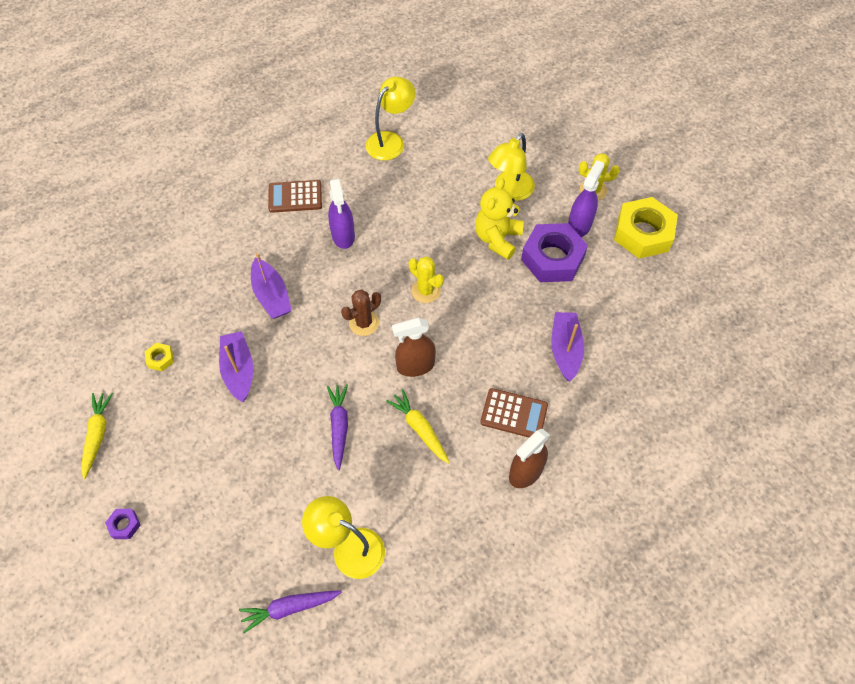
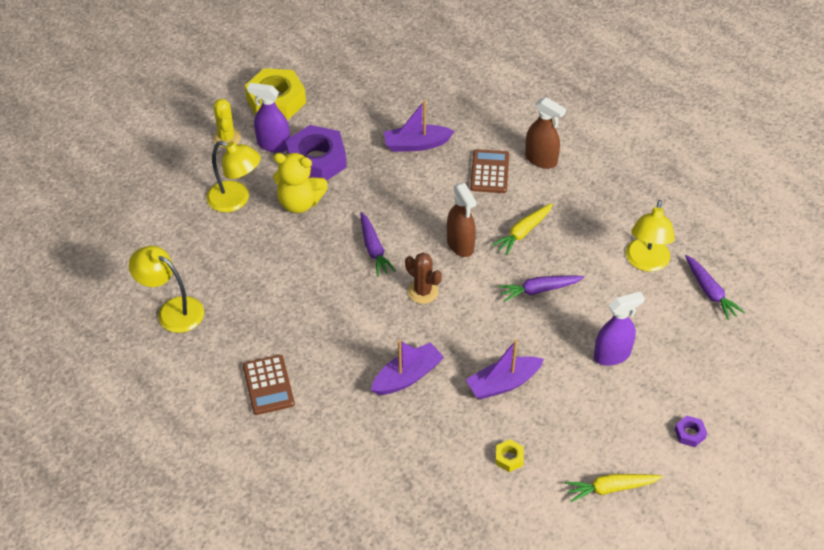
camera: 100 degrees left, 10 degrees down
(343, 236) = (317, 329): purple spray bottle -> purple spray bottle (612, 355)
(426, 291) = (374, 249): yellow cactus -> purple carrot

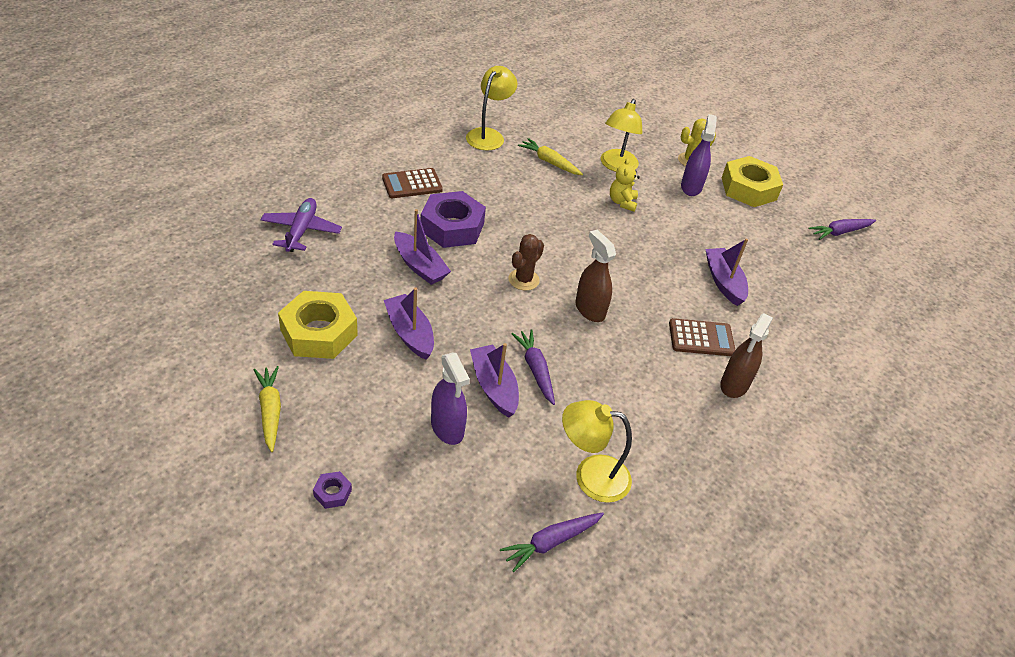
camera: 80 degrees right, 5 degrees down
(300, 203) = (622, 202): yellow teddy bear -> yellow teddy bear, size x0.65
(317, 160) = (679, 213): purple nut -> purple nut (452, 227)
(354, 487) = (301, 231): none -> purple plane
(374, 249) = (573, 248): purple carrot -> purple carrot (840, 232)
(460, 245) = (590, 309): brown spray bottle -> brown spray bottle turned 90 degrees clockwise
(509, 458) = (319, 332): yellow nut -> yellow nut, size x2.38
(523, 232) = (617, 361): yellow carrot -> yellow carrot (549, 162)
(562, 321) = (494, 387): none -> purple boat

